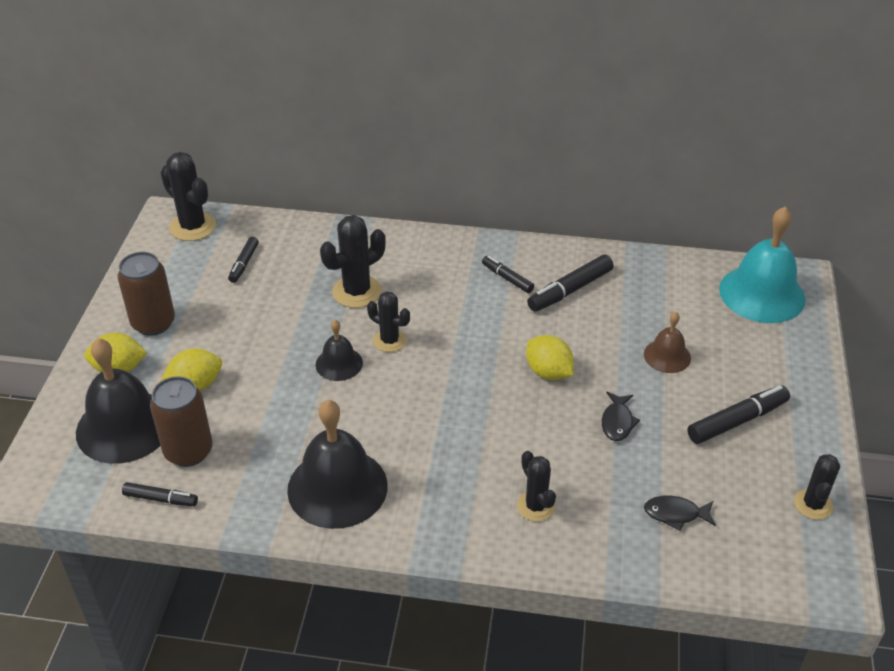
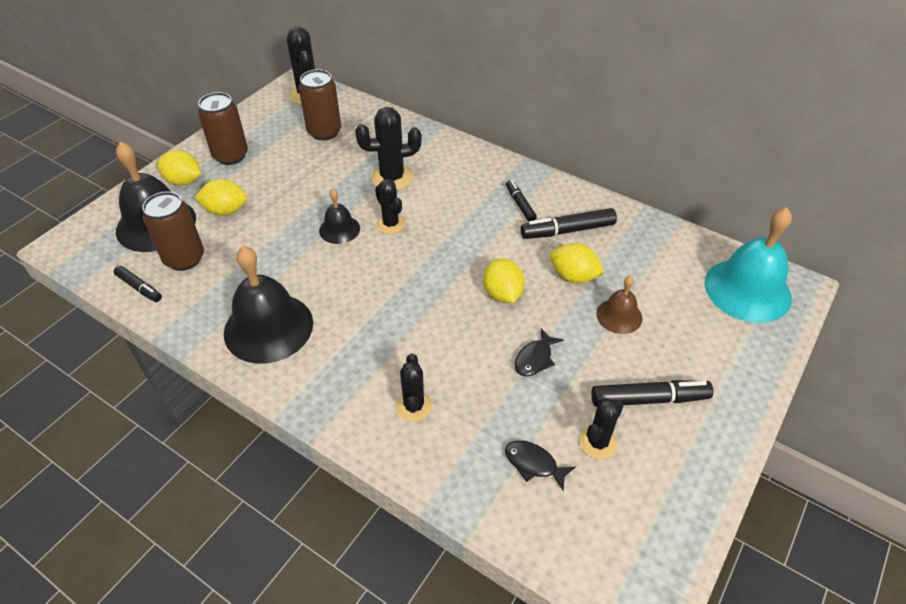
camera: 25 degrees right, 5 degrees up
(244, 264) = (324, 132): black marker -> brown can
(603, 333) = (573, 276): none -> yellow lemon
(813, 504) = (676, 510): black cactus -> black cactus (598, 442)

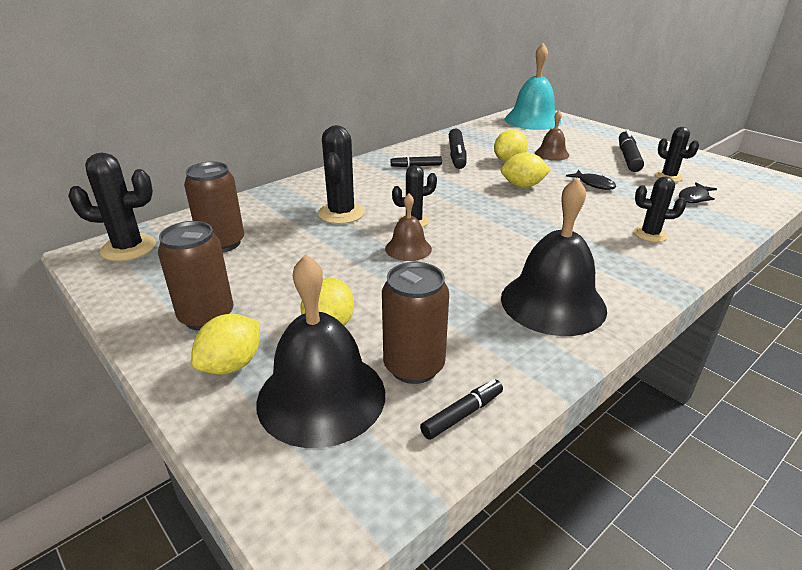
camera: 75 degrees left, 15 degrees down
(339, 229) = (408, 248): black bell -> brown bell

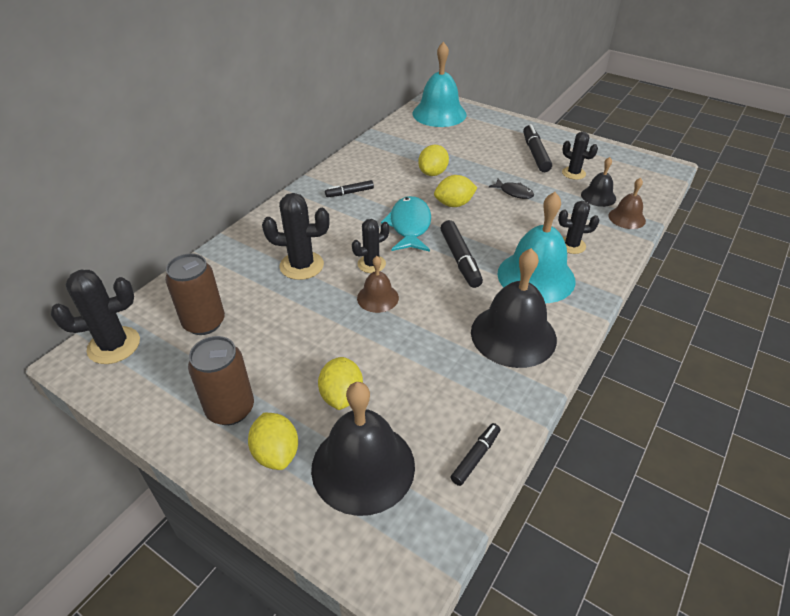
camera: 15 degrees left, 10 degrees up
(232, 365) = (276, 453): yellow lemon -> yellow lemon turned 45 degrees counterclockwise
(341, 213) = (301, 265): black cactus -> black cactus turned 75 degrees counterclockwise
(414, 366) = (425, 421): brown can -> none
(457, 155) = (383, 172): black marker -> black marker (460, 259)
(467, 197) = (409, 226): none -> turquoise fish
(552, 154) = (468, 158): brown bell -> brown bell (627, 218)
(598, 255) = (536, 276): none -> turquoise bell
(694, 198) = (598, 196): black fish -> black bell

